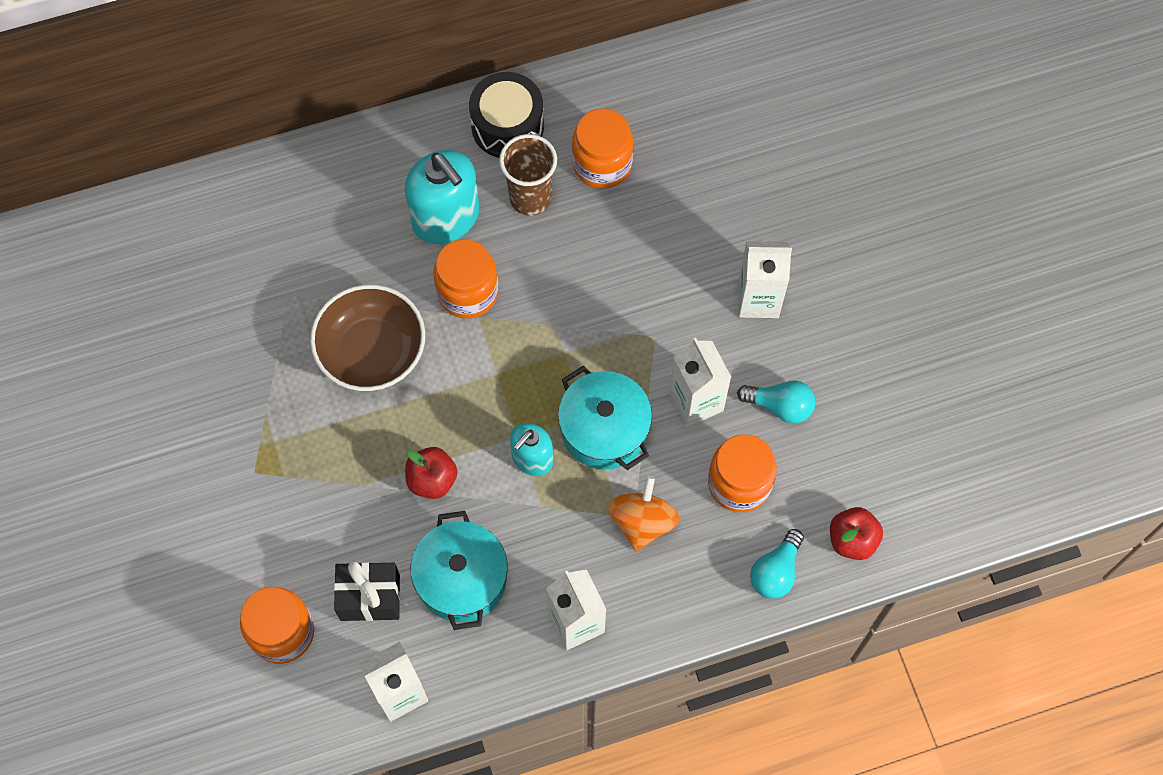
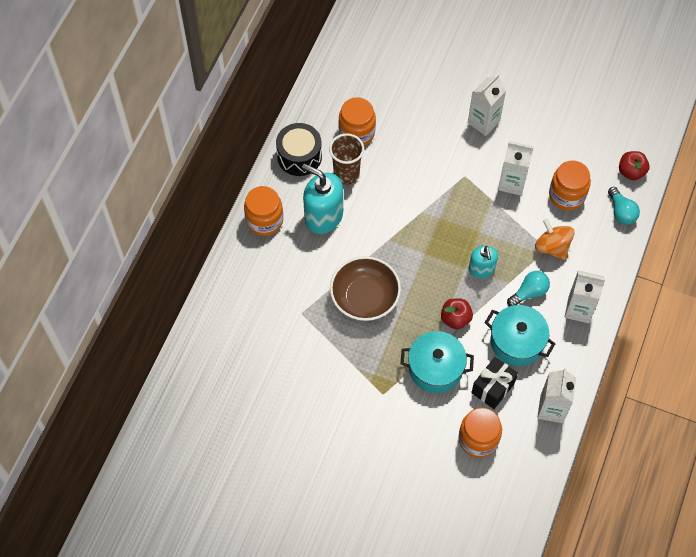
camera: 50 degrees left, 5 degrees down
(446, 218) = (323, 216): turquoise soap dispenser -> turquoise soap dispenser turned 150 degrees counterclockwise
(467, 292) = (371, 235): orange jar -> orange jar (264, 220)
(604, 429) = (493, 229): turquoise pot -> turquoise pot (435, 368)
(780, 406) = (543, 152): turquoise light bulb -> turquoise light bulb (529, 292)

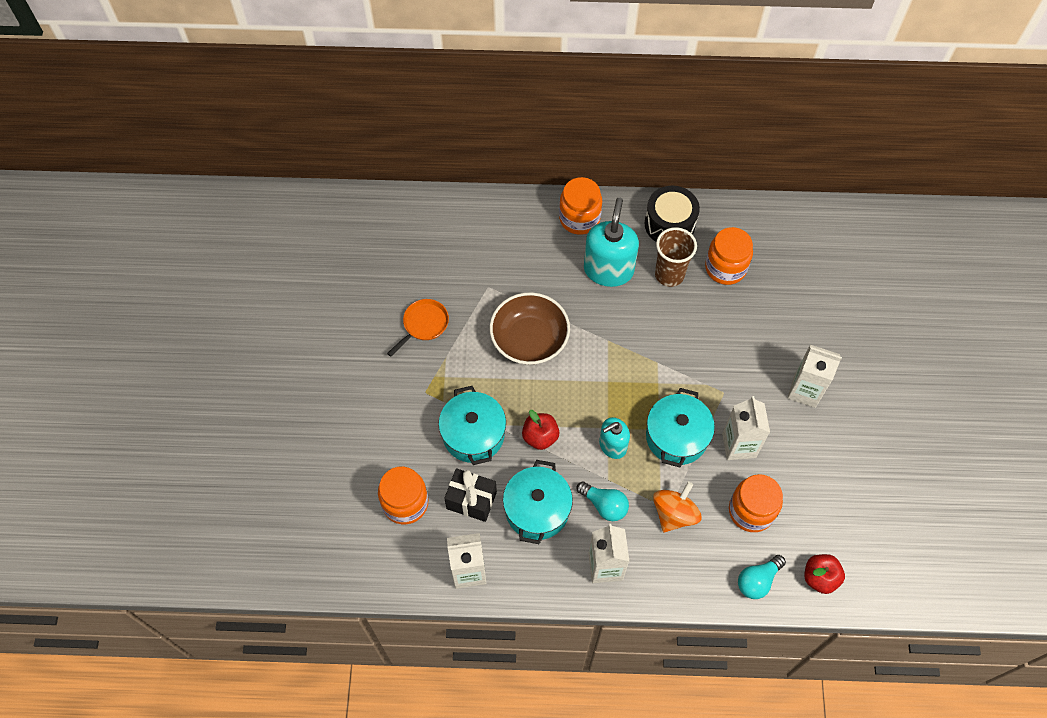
camera: 70 degrees right, 0 degrees up
(318, 375) = (424, 325): none -> orange pan
(490, 222) = (676, 436): none -> turquoise pot

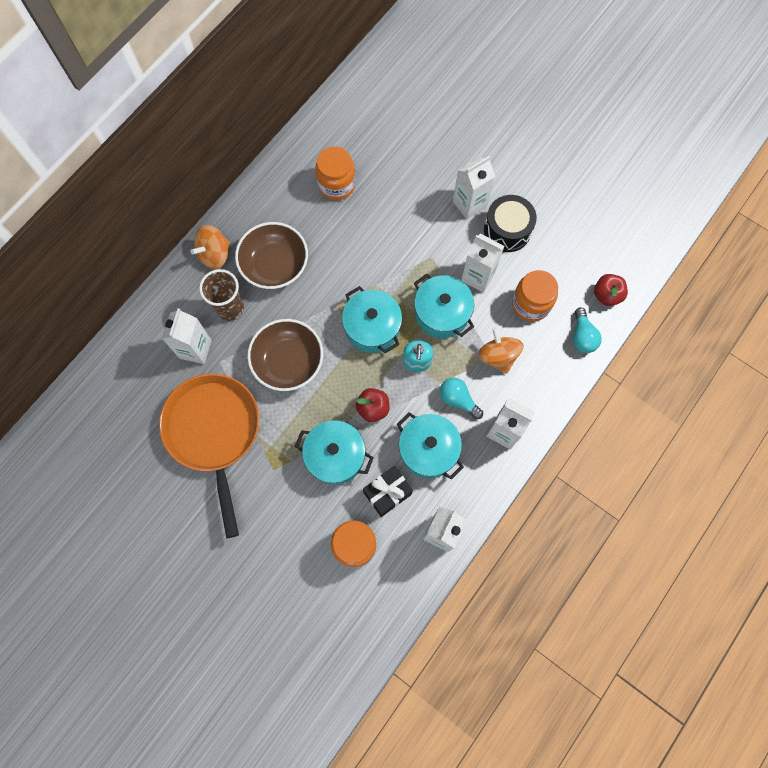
camera: 55 degrees left, 10 degrees up
(424, 325) = (214, 432): orange pan -> orange pan, size x2.25
(484, 261) = (195, 349): none -> white carton
(579, 218) = (215, 254): orange jar -> orange spinning top
(604, 505) = (458, 399): turquoise light bulb -> turquoise light bulb turned 120 degrees counterclockwise
(608, 270) = (274, 265): turquoise soap dispenser -> brown bowl
(615, 386) = (372, 327): none -> turquoise pot
(669, 224) = (271, 196): black drum -> black drum (507, 230)
(669, 274) = (312, 226): brown cup -> brown cup (230, 308)

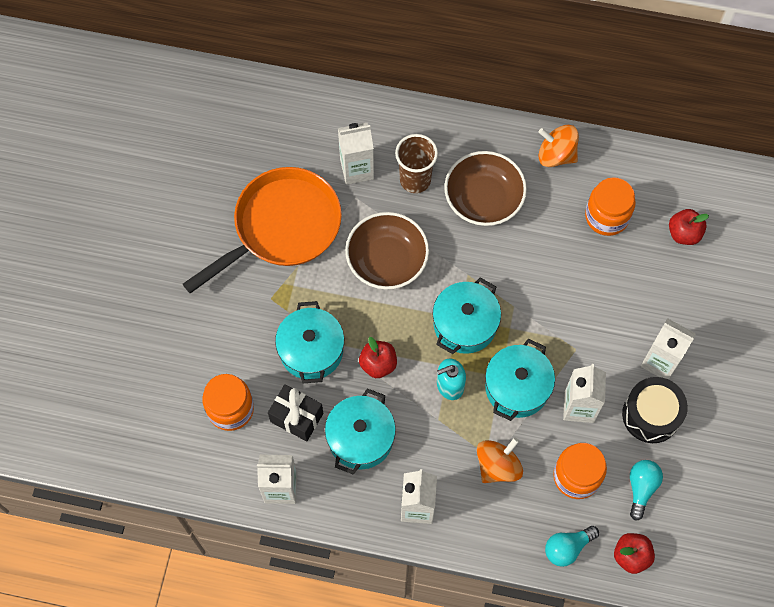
camera: 65 degrees right, 5 degrees down
(215, 254) = (464, 138): orange spinning top -> orange spinning top (556, 155)
(378, 140) = (684, 233): none -> red apple
(458, 399) = (429, 445): turquoise light bulb -> turquoise light bulb (641, 488)

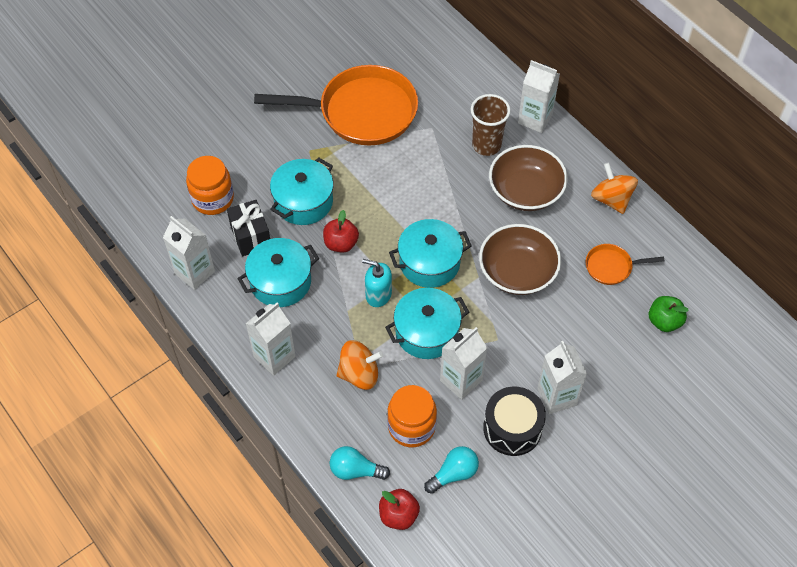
camera: 40 degrees right, 10 degrees down
(357, 169) = (450, 111): white carton -> white carton (535, 119)
(387, 260) = (414, 182): brown bowl -> brown bowl (517, 272)
(606, 216) = (611, 267): orange jar -> orange pan
(684, 233) = (664, 321): red apple -> green apple

